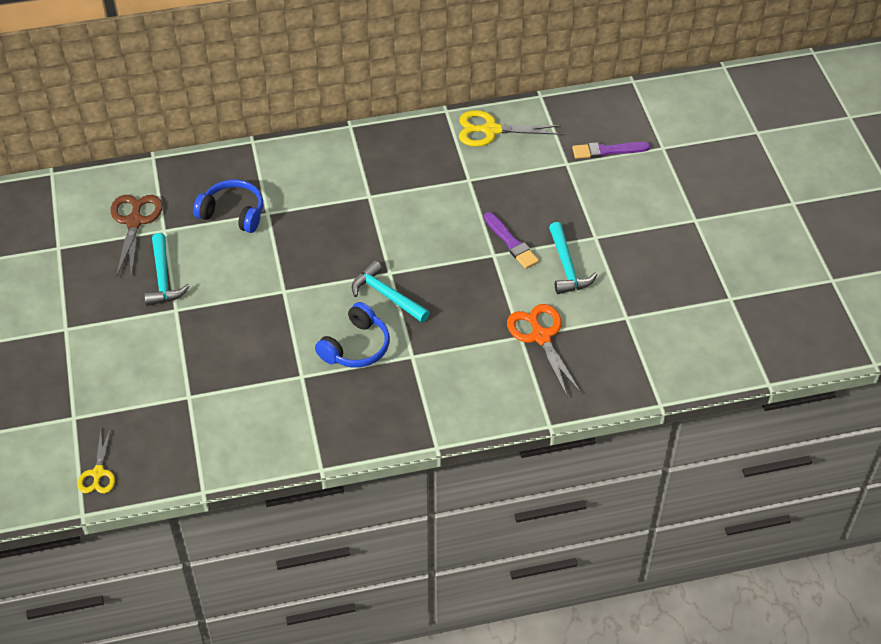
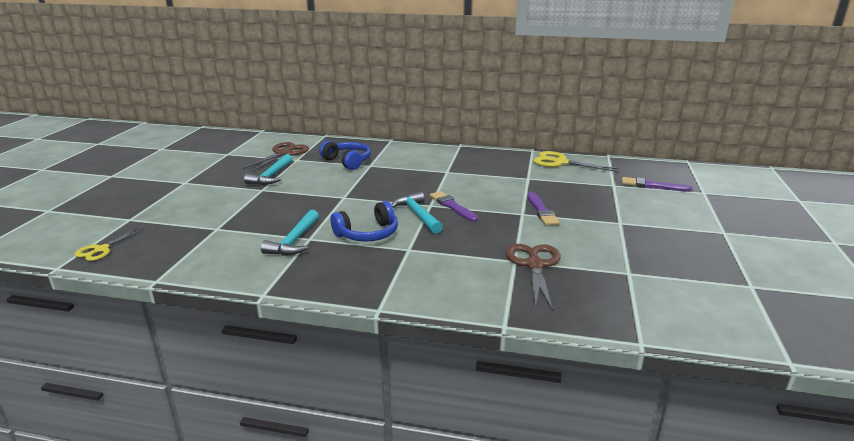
camera: 25 degrees right, 25 degrees down
(414, 267) = (452, 206): none -> purple brush
(541, 336) = (534, 265): orange scissors -> brown scissors
(567, 267) = (584, 232): turquoise hammer -> turquoise hammer (294, 241)

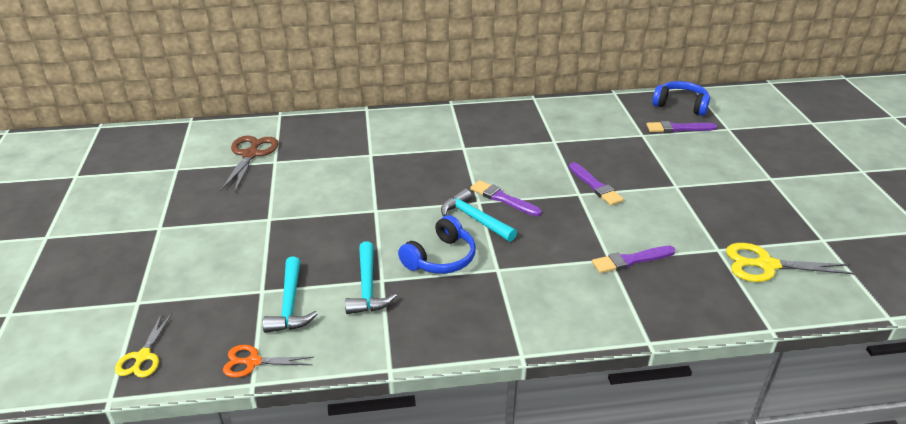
camera: 20 degrees left, 10 degrees up
(169, 268) = (253, 362): none -> orange scissors
(271, 176) = (264, 195): turquoise hammer -> turquoise hammer (290, 304)
(347, 161) = (339, 153): blue headphones -> blue headphones (681, 105)
(534, 265) = (631, 260): brown scissors -> purple brush
(560, 162) = (573, 111): yellow scissors -> yellow scissors (766, 265)

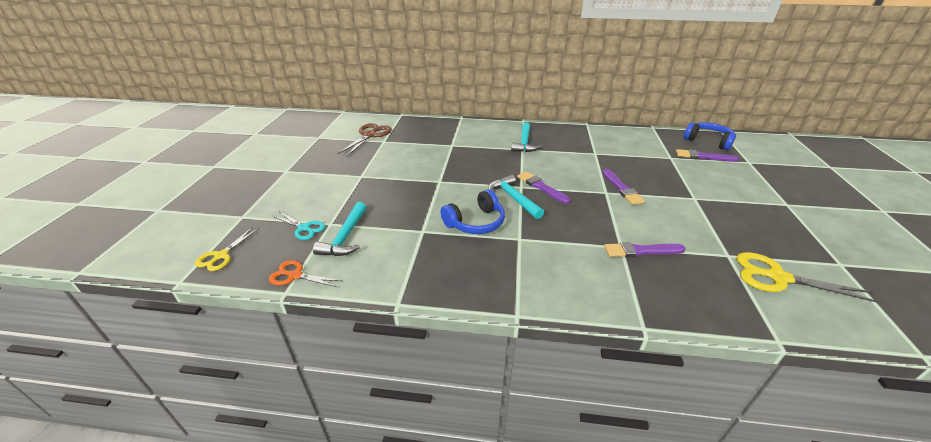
camera: 15 degrees right, 0 degrees up
(230, 302) = (304, 228): none -> turquoise scissors
(367, 287) = (409, 235): turquoise hammer -> turquoise hammer (524, 143)

